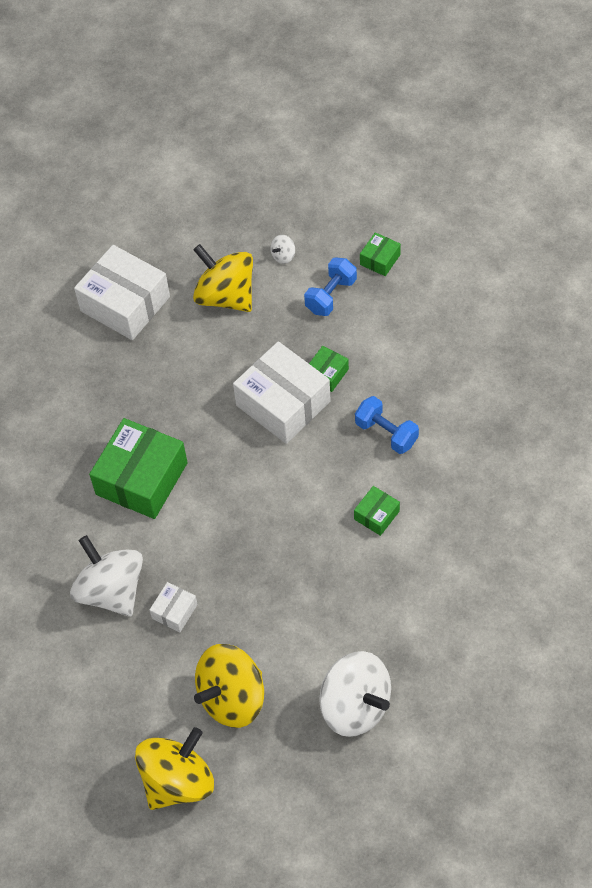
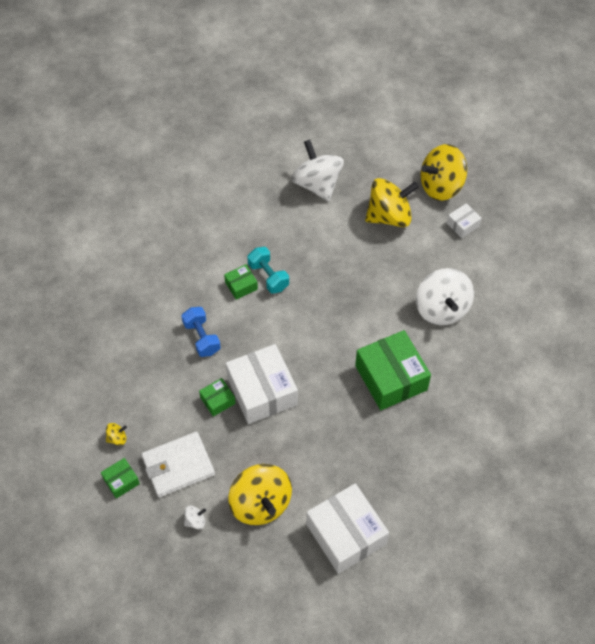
camera: 160 degrees left, 0 degrees up
(141, 478) = (391, 378): green box -> green box turned 75 degrees counterclockwise
(174, 611) = (404, 279): white box -> white box (463, 224)
(331, 295) = (178, 466): blue dumbbell -> white wallet
(349, 541) = (268, 276): none -> turquoise dumbbell
(411, 295) = (117, 438): none -> yellow spinning top

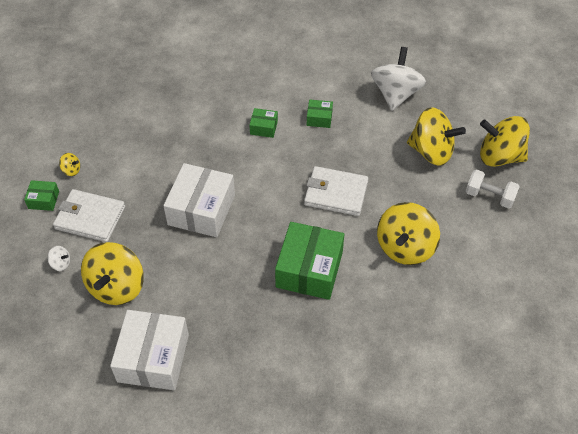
camera: 40 degrees right, 5 degrees down
(201, 338) = (198, 144): blue dumbbell -> none
(217, 400) = (164, 193): green box -> green box (319, 118)
(268, 276) = (290, 134): turquoise dumbbell -> none
(351, 302) = (336, 193): none -> white wallet
(441, 309) = (405, 247): white spinning top -> yellow spinning top
(463, 224) = (489, 196): white box -> white dumbbell

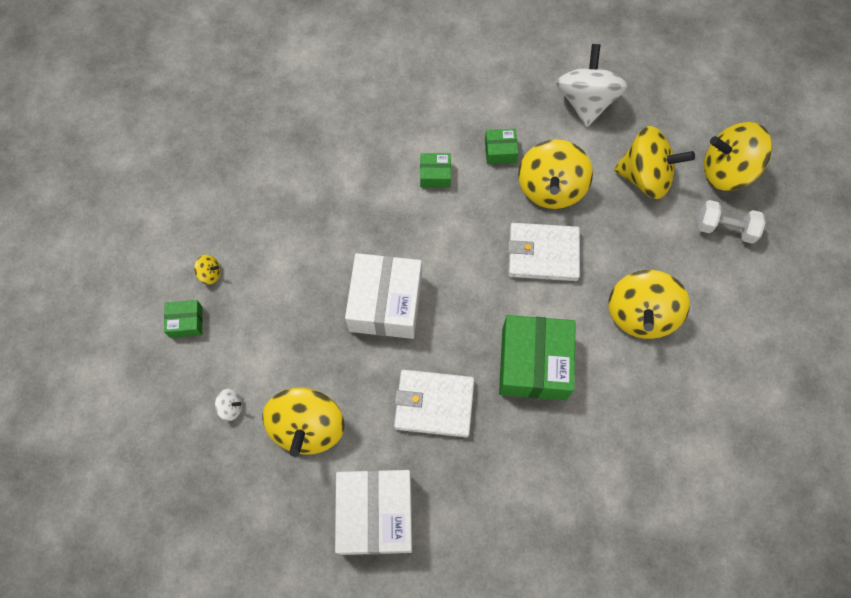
camera: 10 degrees left, 15 degrees up
(90, 218) = (251, 337): white wallet -> white wallet (434, 404)
(353, 149) = (550, 188): none -> yellow spinning top

